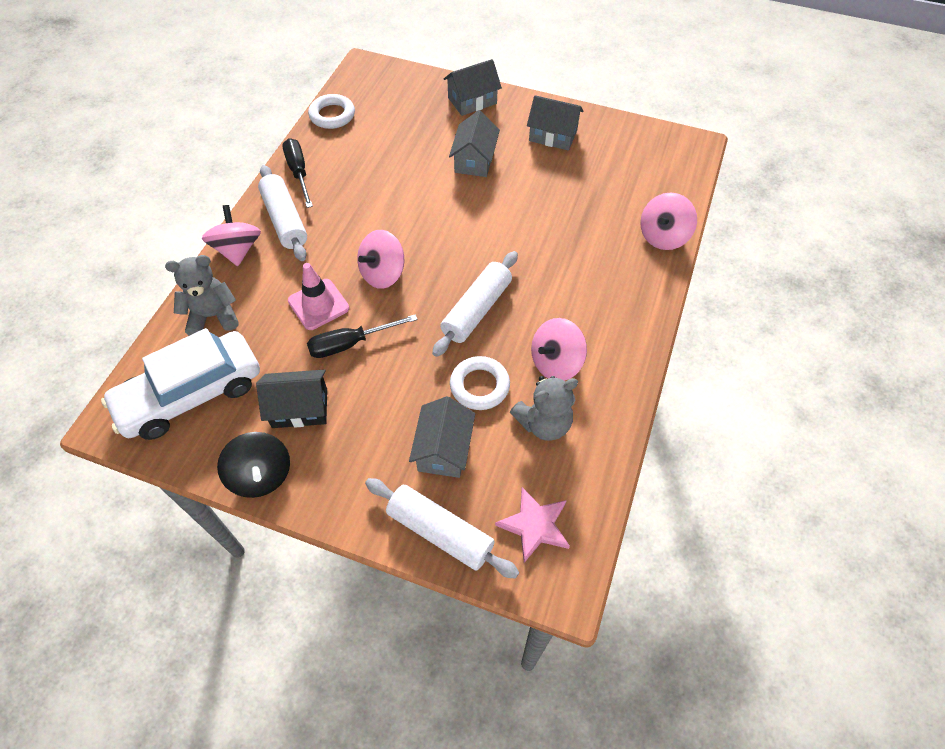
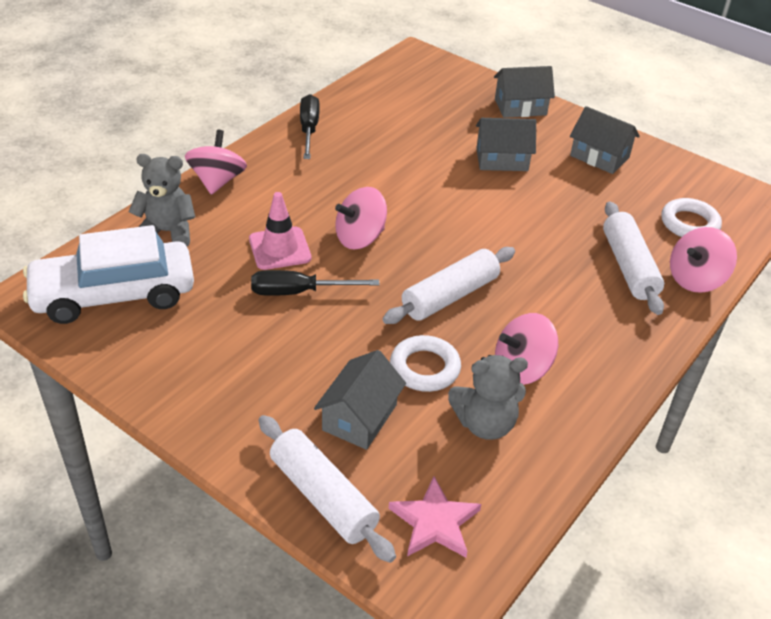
camera: 15 degrees right, 15 degrees down
(261, 475) = (152, 387): black spinning top -> none
(285, 220) = (277, 167): white rolling pin -> white rolling pin (628, 267)
(300, 408) = (220, 336): black house -> none
(332, 115) = (364, 88): white ring -> white ring (689, 224)
(474, 160) = (502, 160): grey house -> grey house turned 60 degrees clockwise

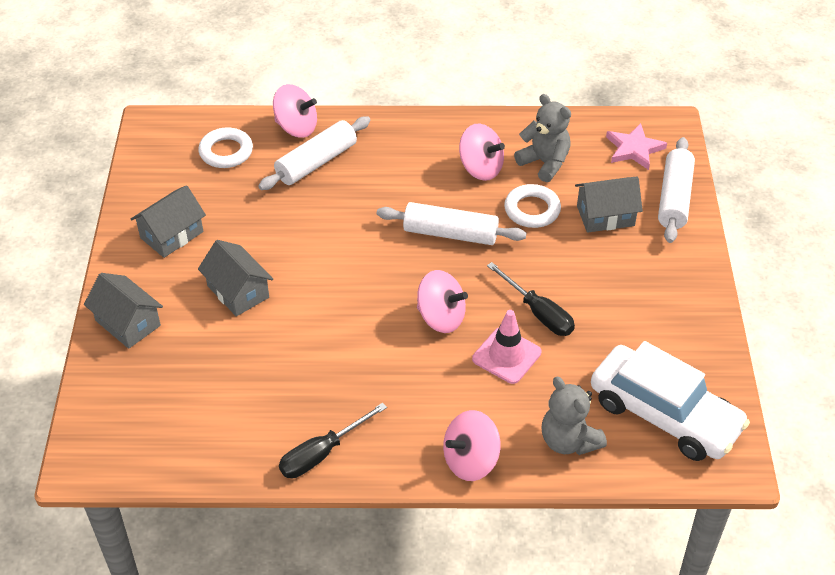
camera: 125 degrees left, 5 degrees up
(599, 157) = (172, 235): grey house -> grey house turned 45 degrees clockwise

